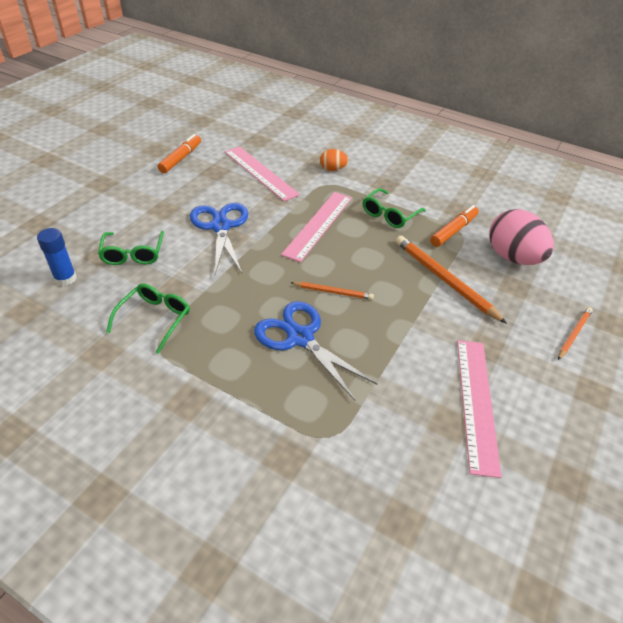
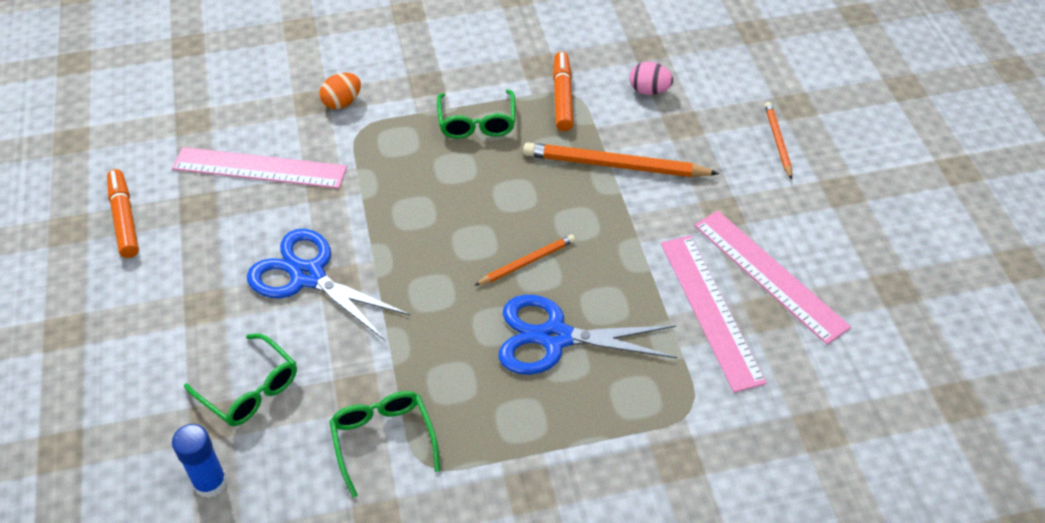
camera: 40 degrees left, 5 degrees up
(318, 225) = (416, 192): pink ruler -> pink ruler (711, 310)
(513, 257) = (649, 91): pink egg -> pink egg, size x0.50

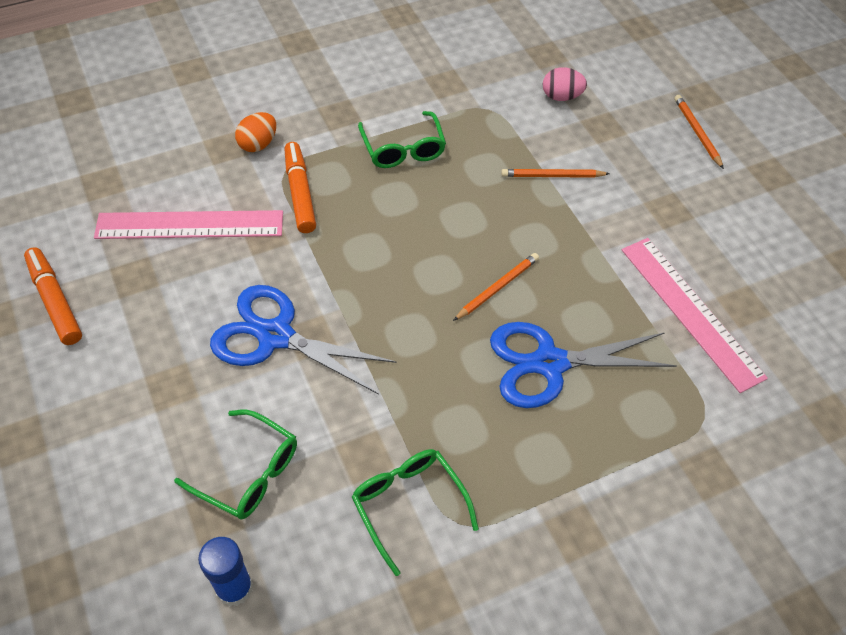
camera: 15 degrees left, 5 degrees up
(562, 97) = (479, 113): orange marker -> orange marker (300, 193)
(615, 165) = (552, 176): orange pencil -> orange pencil, size x0.55
(769, 275) = (733, 267): pink ruler -> none

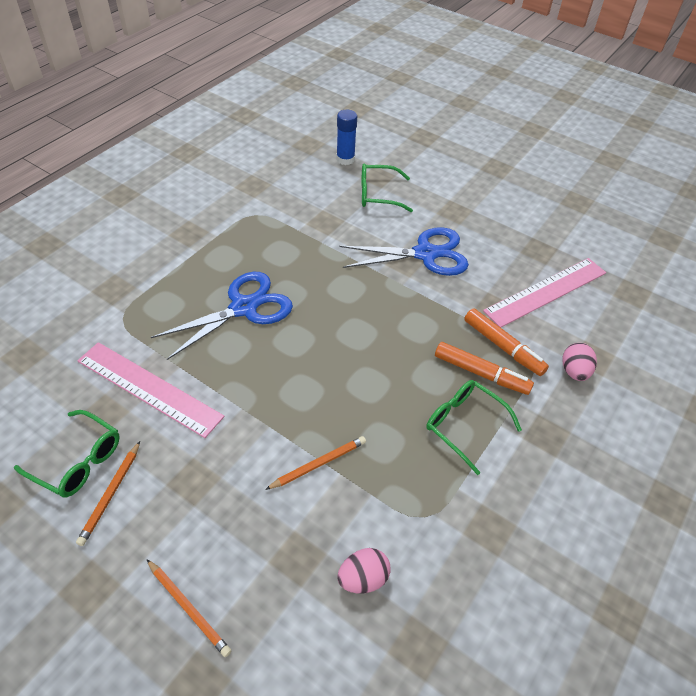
camera: 150 degrees right, 5 degrees down
(55, 301) = (561, 221): orange marker -> orange marker (481, 373)
(258, 144) = (574, 371): orange egg -> pink egg
(408, 505) = (286, 212): green glasses -> green glasses (78, 461)
(497, 288) = (307, 341): orange pencil -> orange pencil (111, 494)

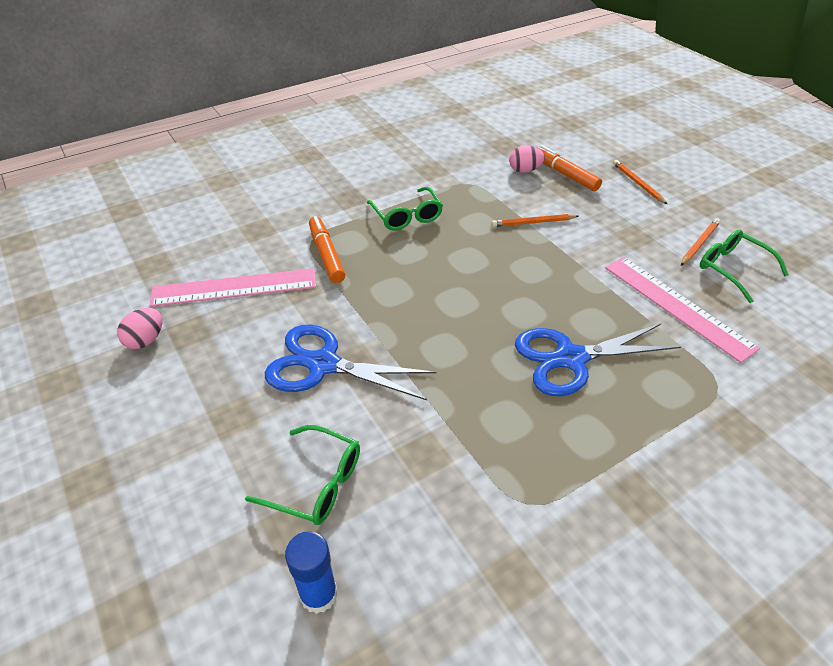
camera: 155 degrees left, 5 degrees down
(481, 373) = (364, 242): orange marker -> orange marker (565, 174)
(574, 371) = (285, 224): pink egg -> pink egg (146, 340)

